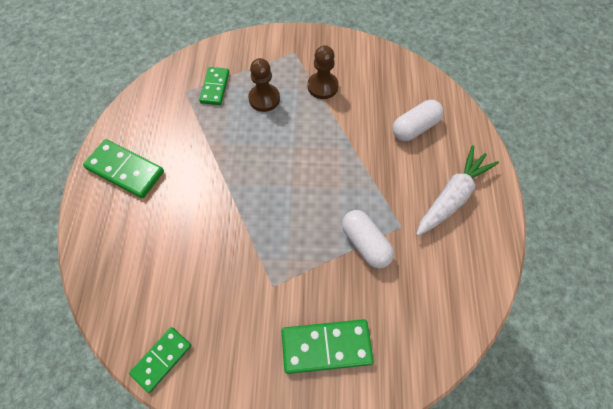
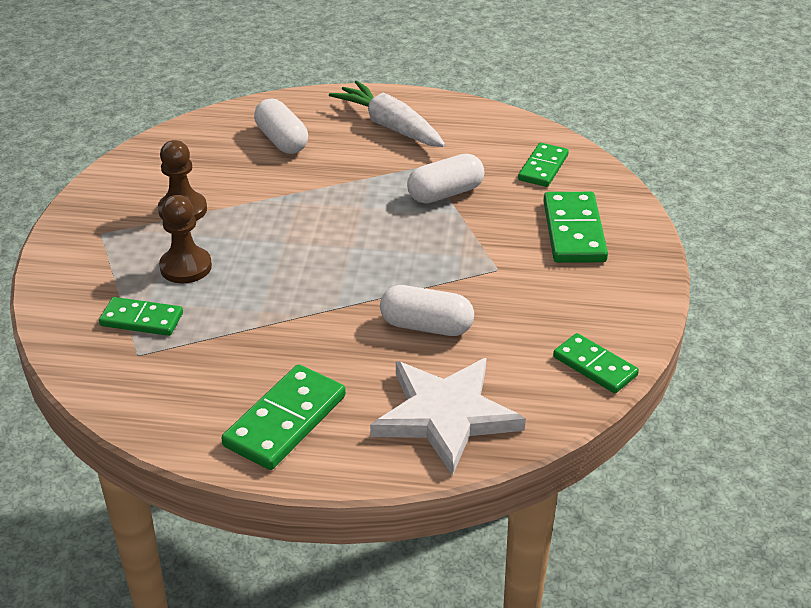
camera: 85 degrees left, 25 degrees down
(121, 258) = (445, 415): none -> white star
(207, 240) = (426, 326): none -> white capsule
(416, 321) = (543, 168): none -> green domino

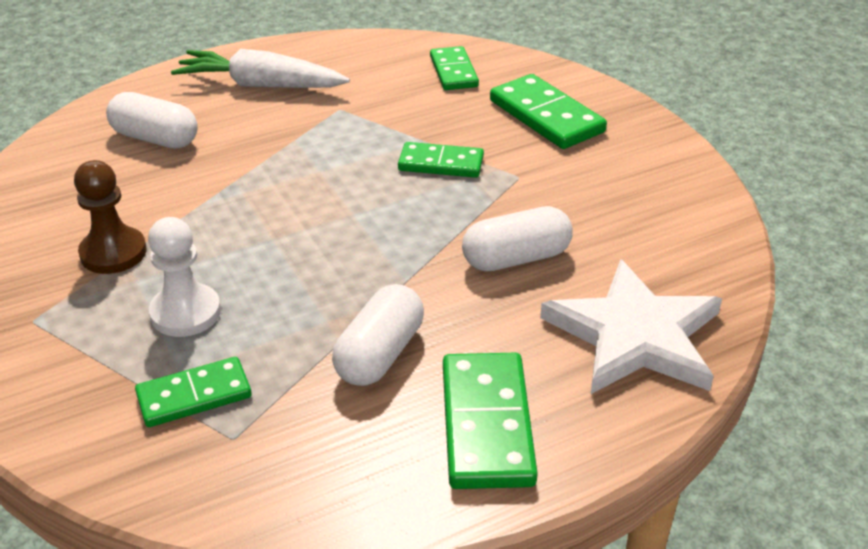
camera: 35 degrees left, 0 degrees up
(186, 267) = (185, 313): brown pawn -> white pawn
(445, 193) = (389, 127): white capsule -> white capsule (380, 354)
(595, 366) = (704, 226): green domino -> green domino (441, 163)

